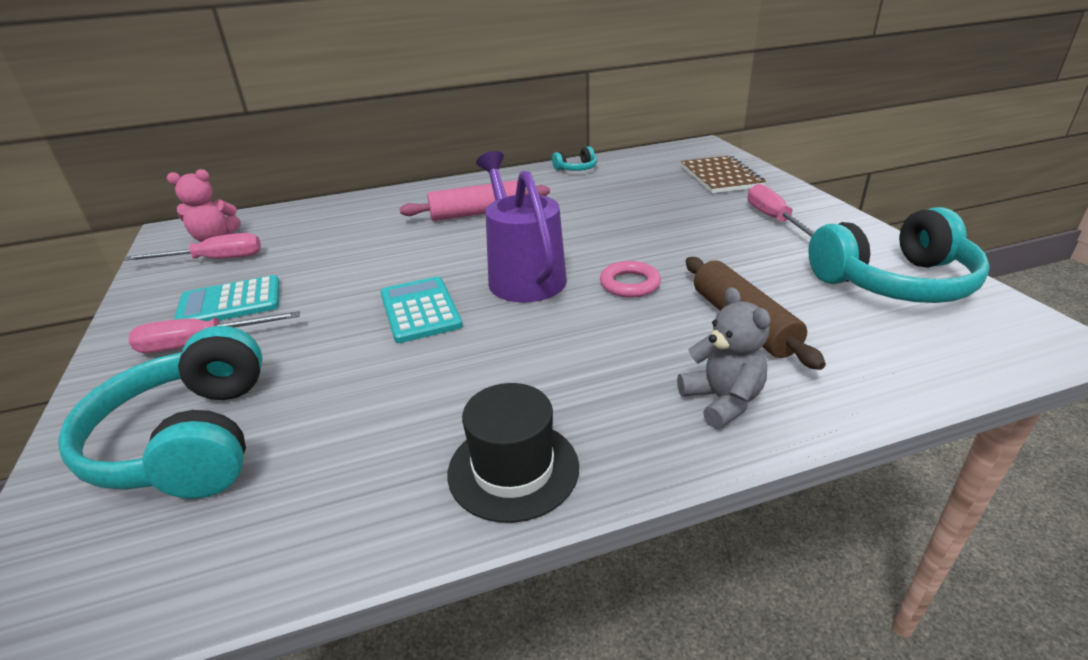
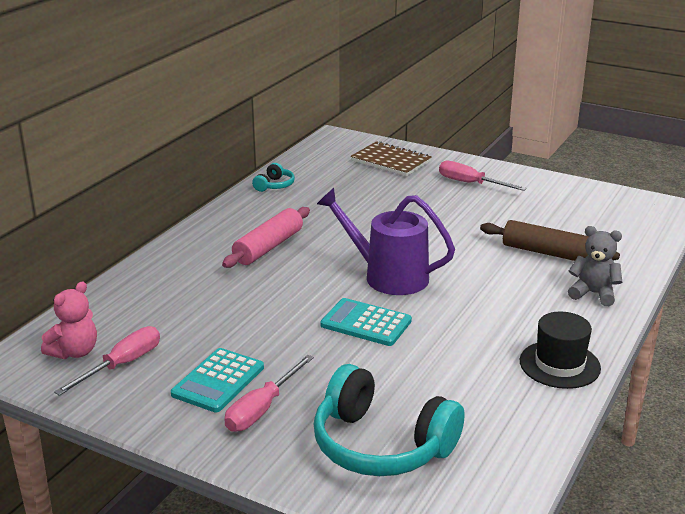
camera: 45 degrees left, 5 degrees down
(629, 284) = (458, 255): pink ring -> none
(894, 282) = (580, 202): turquoise headphones -> none

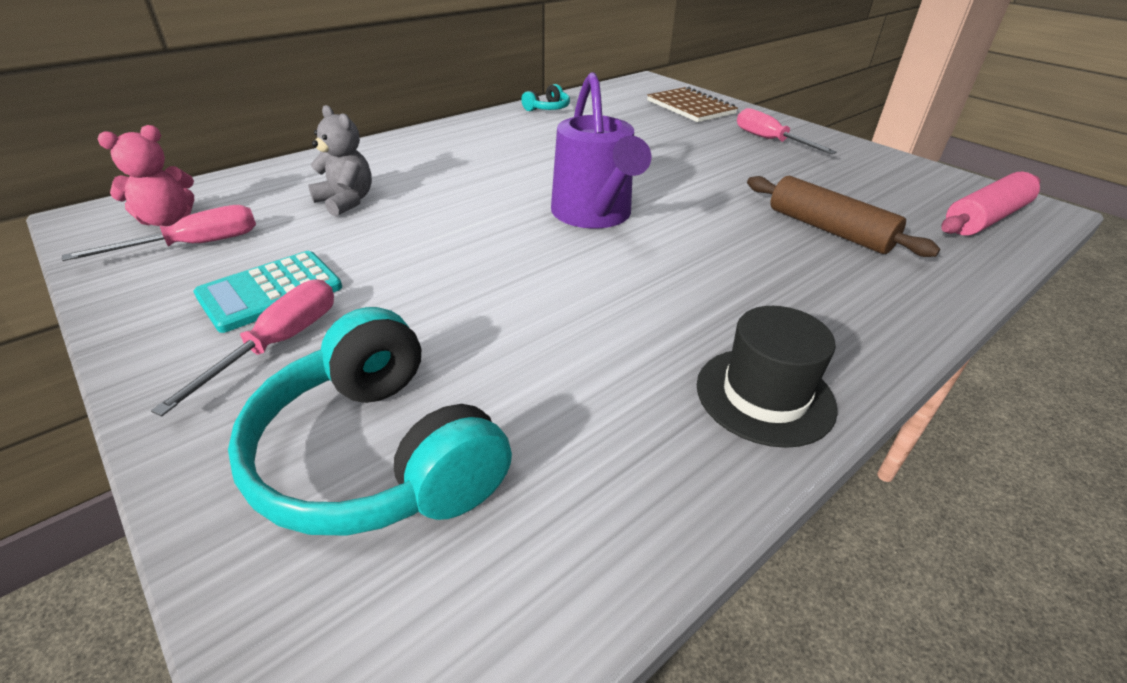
camera: 20 degrees right, 10 degrees up
(262, 409) = (278, 344): pink screwdriver -> pink screwdriver turned 150 degrees clockwise
(268, 247) = (485, 160): pink rolling pin -> pink rolling pin (985, 218)
(366, 323) = (519, 264): turquoise calculator -> none
(387, 276) = (594, 215): purple watering can -> purple watering can turned 150 degrees counterclockwise
(593, 294) = (875, 297): grey teddy bear -> grey teddy bear (346, 201)

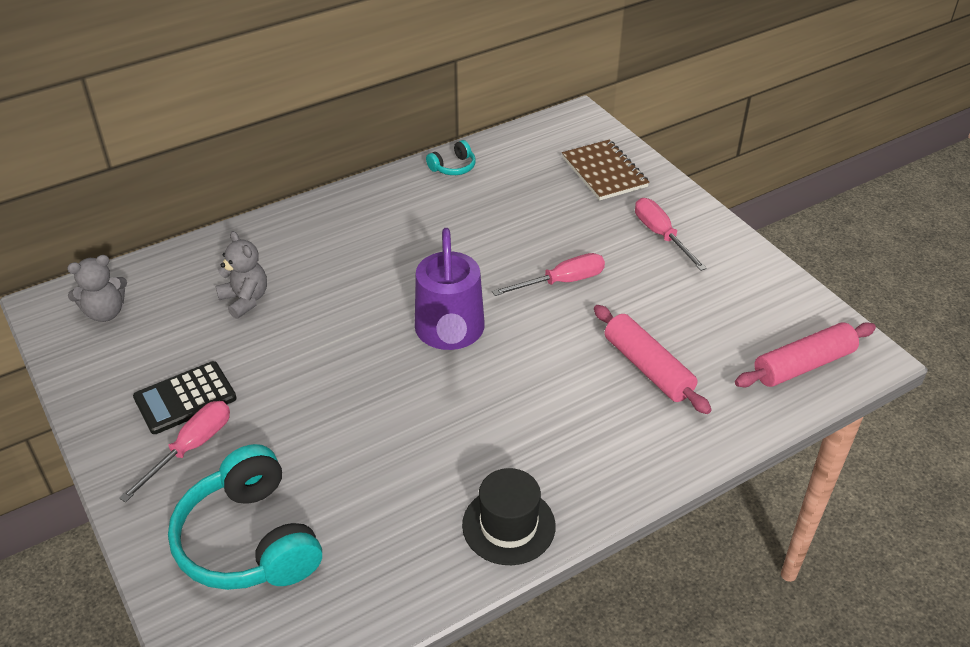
camera: 10 degrees right, 5 degrees up
(167, 220) = (105, 312): pink teddy bear -> grey teddy bear
(194, 245) = (128, 344): pink screwdriver -> pink screwdriver (562, 282)
(270, 291) = (185, 398): turquoise calculator -> black calculator
(828, 230) = (648, 368): brown rolling pin -> pink rolling pin

